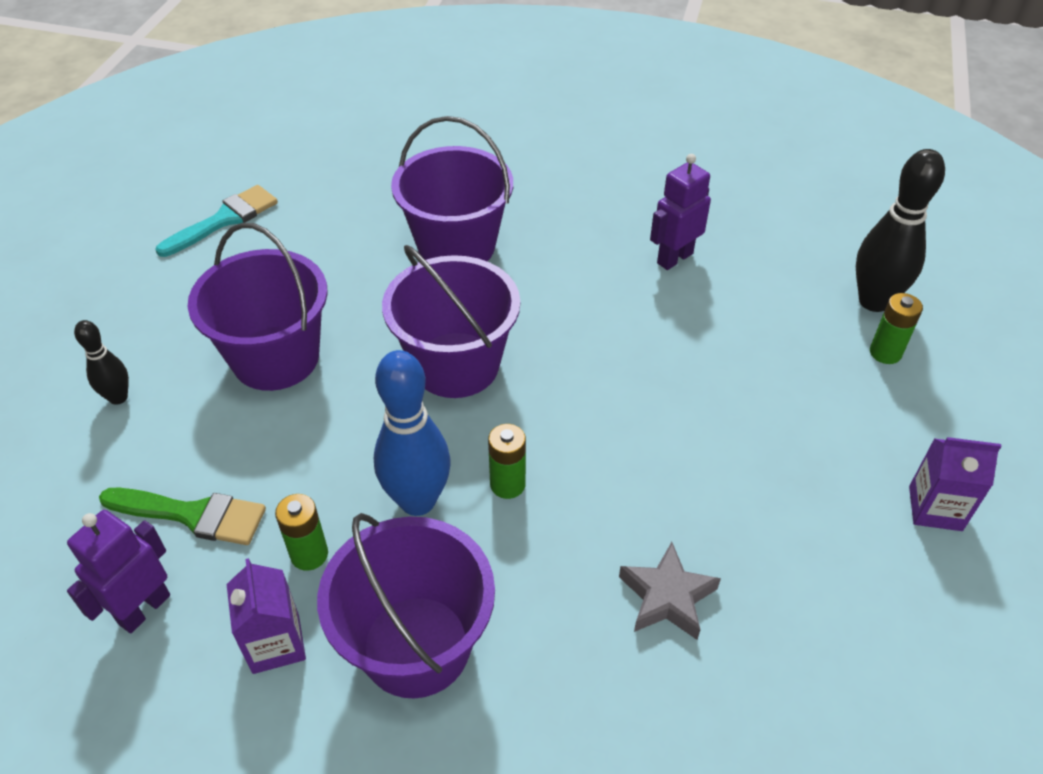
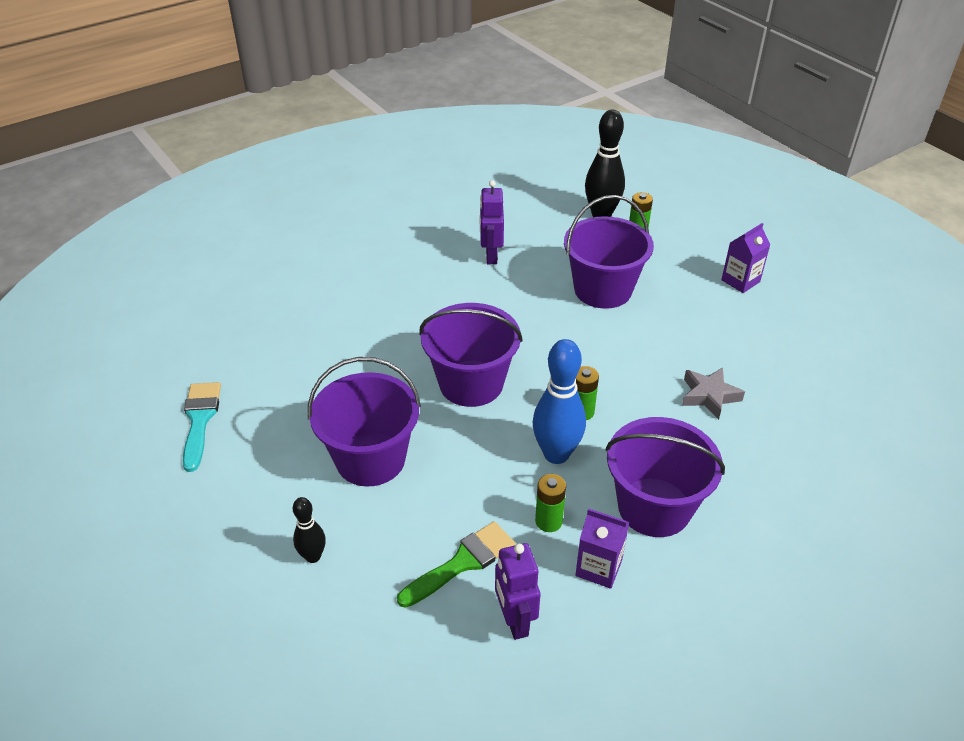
camera: 50 degrees left, 5 degrees down
(456, 246) = (372, 329): purple bucket -> purple bucket (603, 290)

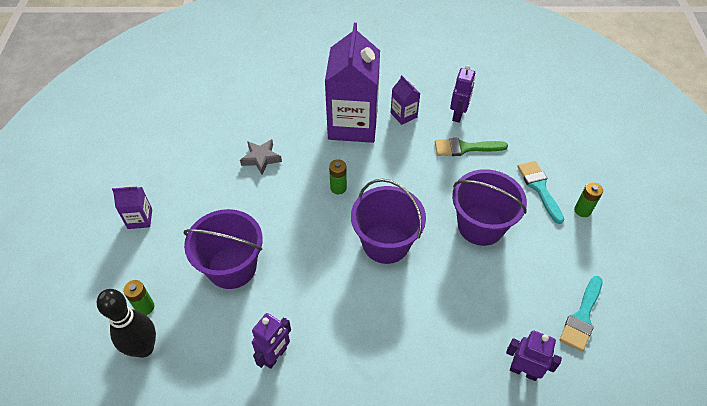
camera: 145 degrees left, 10 degrees up
(250, 346) = (523, 371): none -> purple robot
(313, 556) = (539, 188): black bowling pin -> turquoise brush
(548, 521) = (409, 144): green battery -> green battery (582, 210)
(556, 454) = (375, 173): blue bowling pin -> none
(654, 507) = (353, 124): purple bucket -> purple carton

